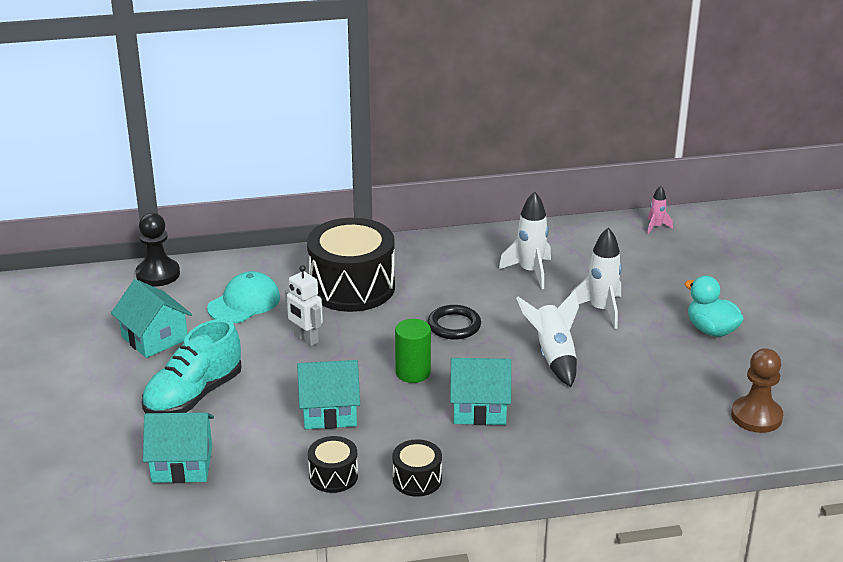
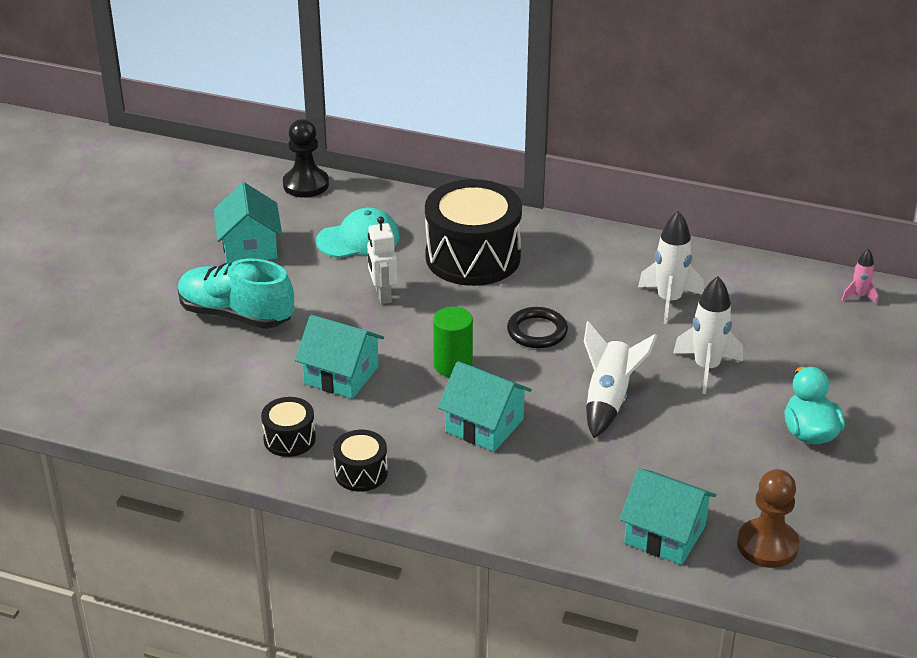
camera: 30 degrees right, 5 degrees up
(182, 464) = (171, 376): turquoise house -> turquoise house (665, 534)
(193, 396) = (236, 315): turquoise shoe -> turquoise shoe turned 45 degrees clockwise

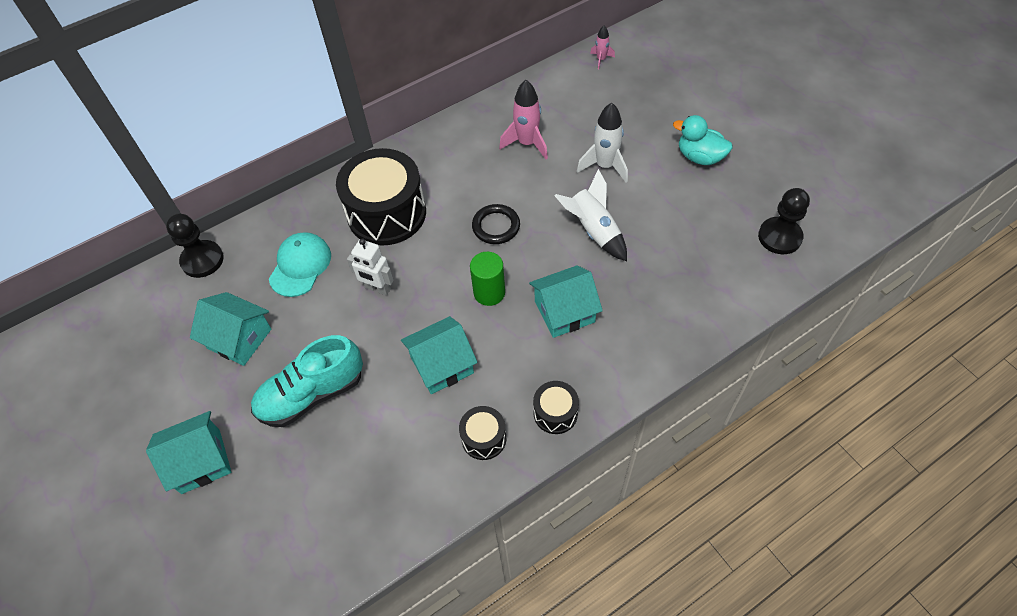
camera: 50 degrees left, 20 degrees up
(665, 534) = (736, 280): turquoise house -> turquoise house (201, 461)
(669, 301) = (527, 143): white rocket -> pink rocket
(767, 545) = (779, 237): brown pawn -> black pawn

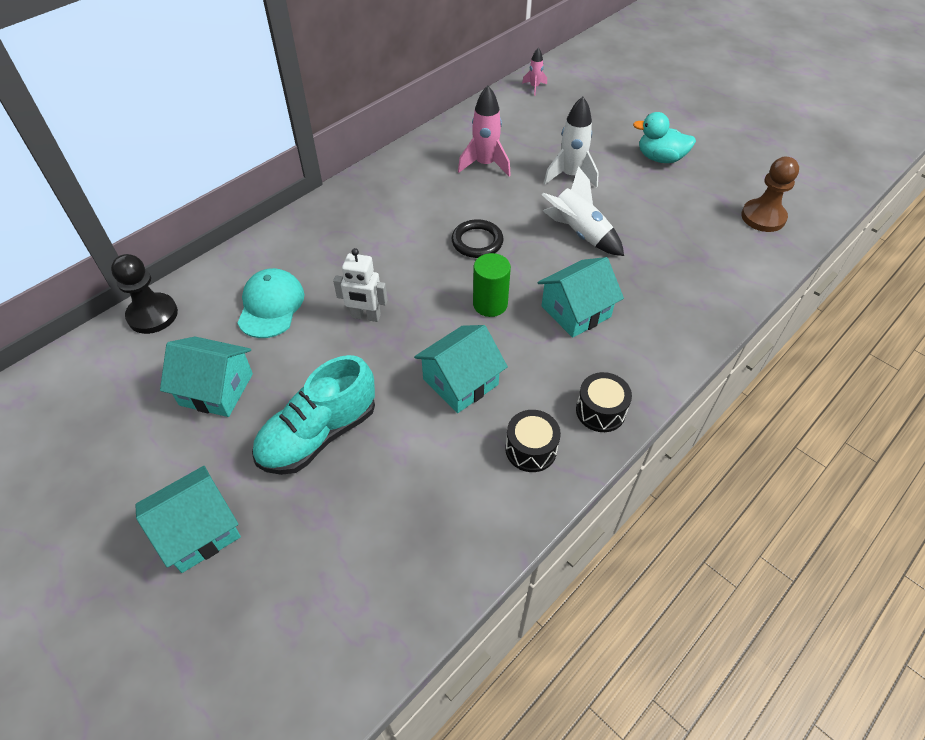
camera: 15 degrees left, 5 degrees down
(387, 213) = (355, 243): black drum -> none
(779, 237) = (763, 217): black pawn -> brown pawn

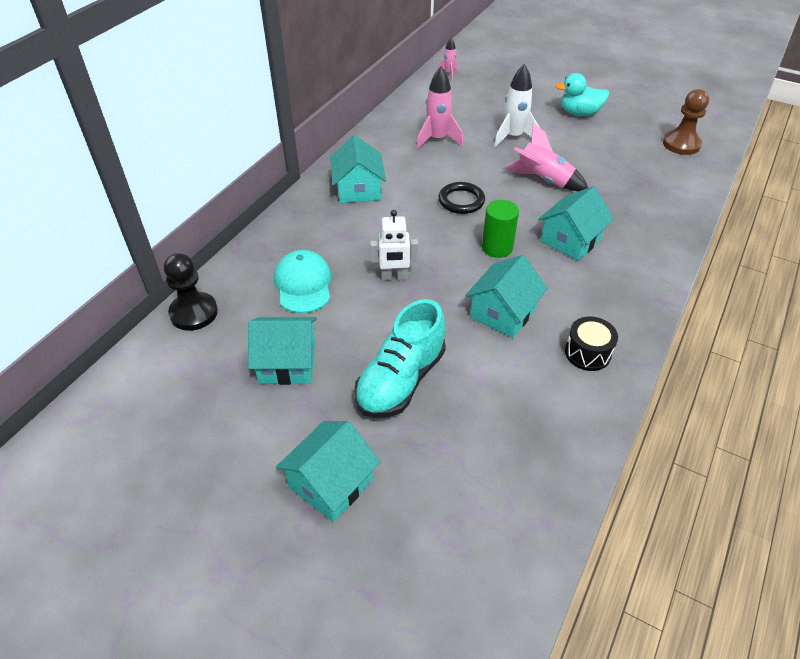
camera: 15 degrees left, 5 degrees down
(375, 209) = (358, 189): none -> turquoise house
(579, 233) = (543, 180): white rocket -> pink rocket
(600, 411) = (628, 312): black drum -> none

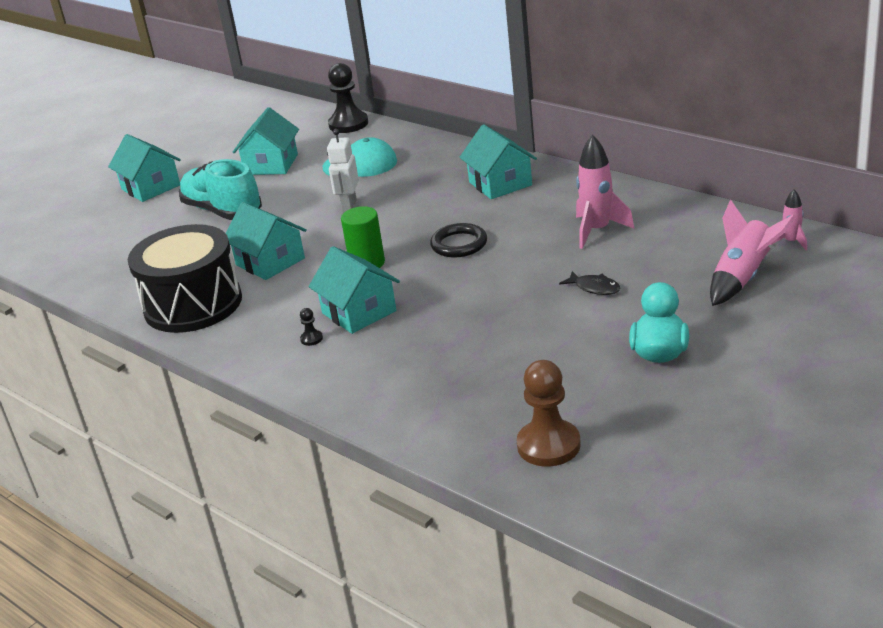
camera: 105 degrees right, 15 degrees down
(358, 189) = (500, 184): turquoise house -> turquoise house turned 60 degrees clockwise
(513, 137) = (594, 288): white rocket -> black fish
(543, 180) = (484, 304): pink rocket -> pink rocket (743, 278)
(587, 353) = (193, 304): black drum -> black drum, size x2.12
(615, 260) = (311, 339): none -> black pawn

